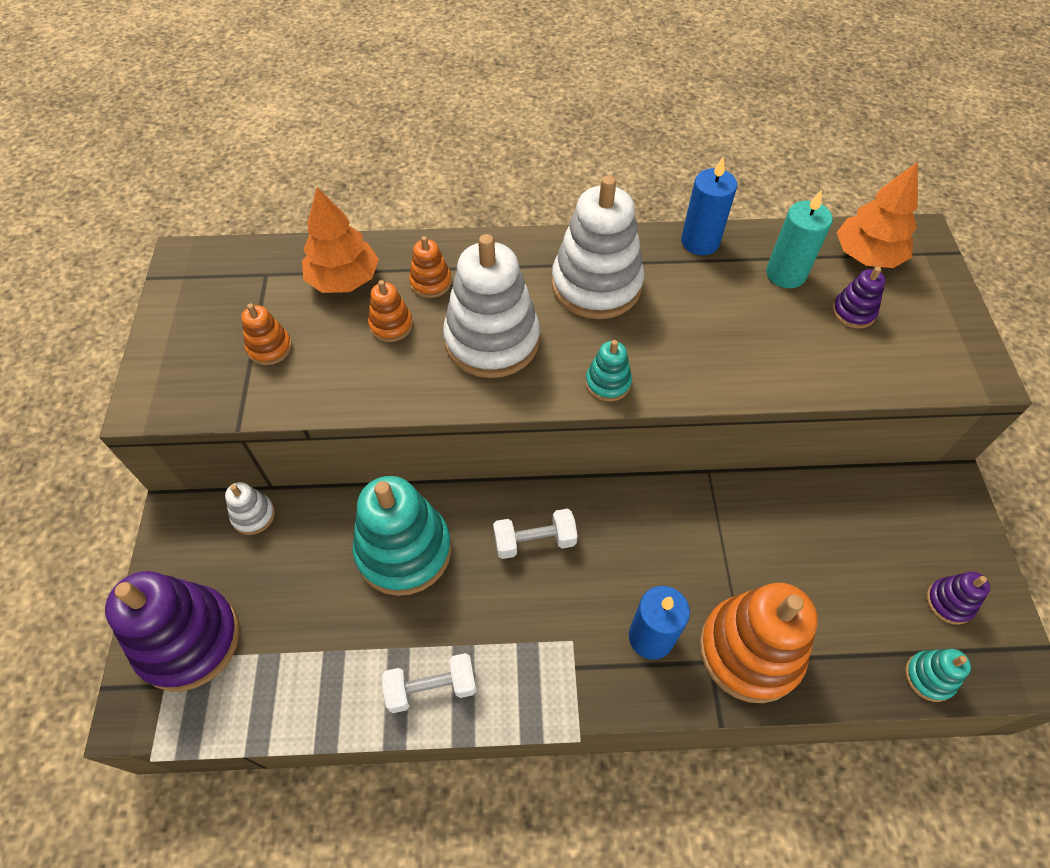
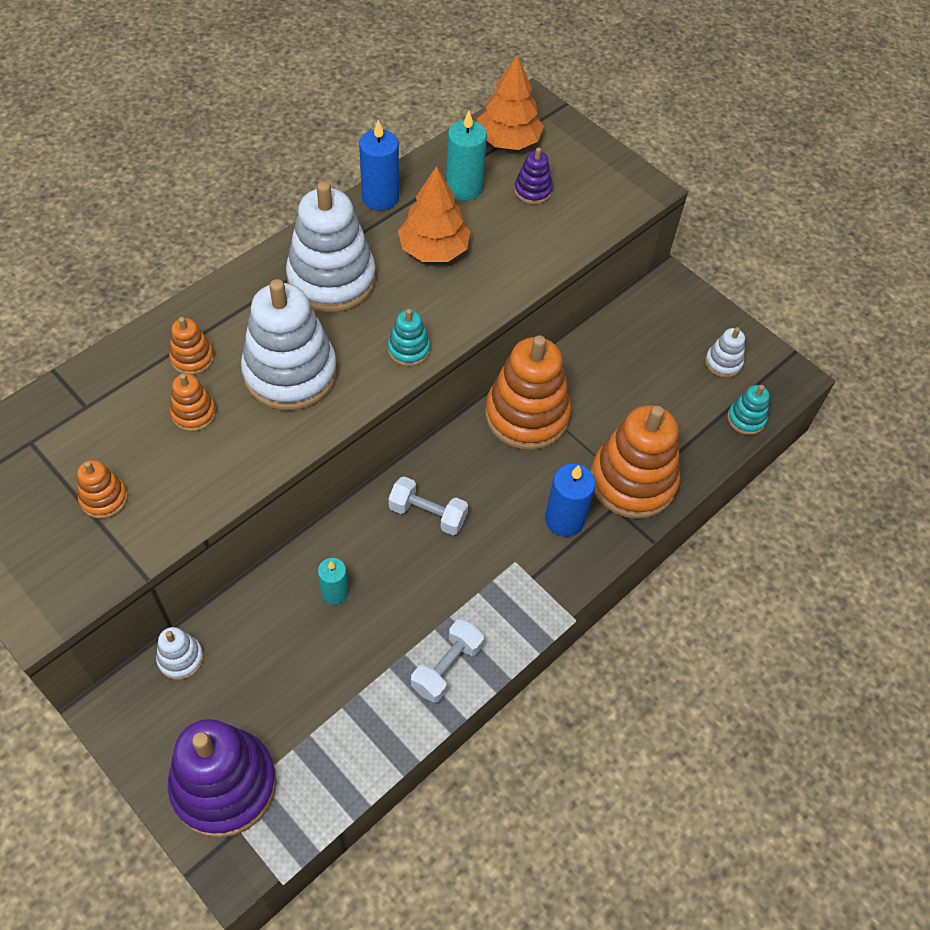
camera: 45 degrees left, 0 degrees up
(344, 279) = (111, 402): orange tree -> orange tree (434, 249)
(404, 550) = (334, 592): turquoise stacking toy -> turquoise candle
(534, 541) = (427, 514): white dumbbell -> white dumbbell turned 75 degrees clockwise
(698, 516) = (526, 415): none -> orange stacking toy
(949, 602) = (723, 363): purple stacking toy -> white stacking toy

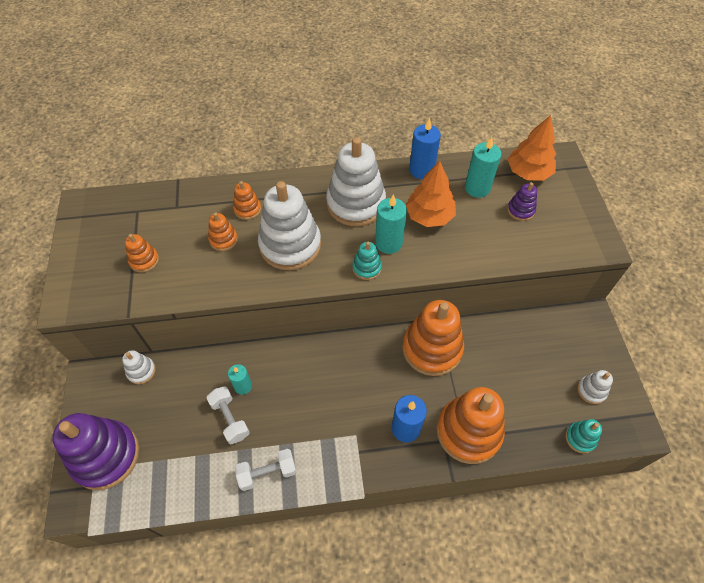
camera: 40 degrees right, 0 degrees up
(411, 306) = (388, 243): none -> turquoise candle
(427, 514) = (327, 373): white dumbbell -> white dumbbell (230, 419)

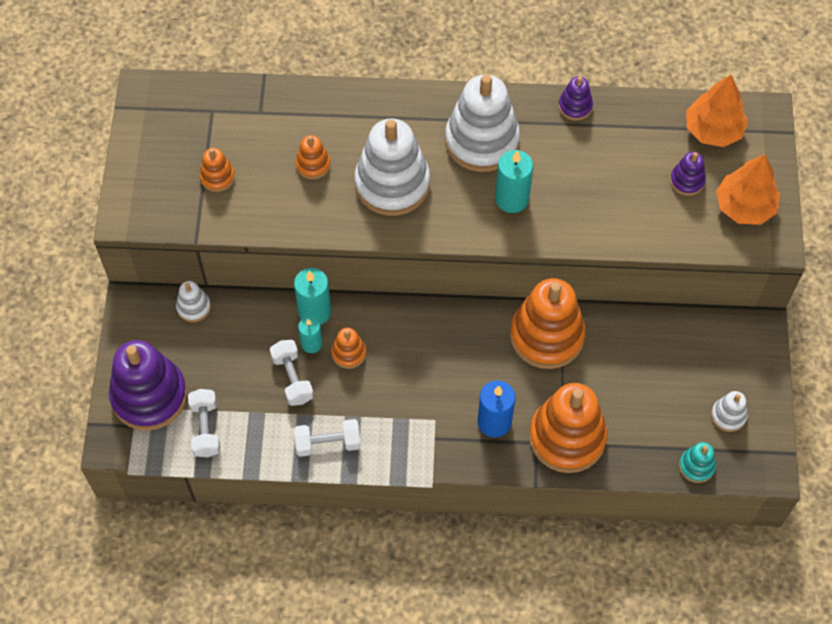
camera: 10 degrees right, 5 degrees up
(157, 478) = (205, 428): none -> white dumbbell
(247, 209) = (346, 128): orange stacking toy -> orange stacking toy (348, 353)
(366, 268) = (479, 226): turquoise stacking toy -> none
(421, 170) = (575, 106): blue candle -> purple stacking toy
(429, 216) = (570, 171): orange tree -> orange tree (744, 206)
(477, 188) = (640, 142): turquoise candle -> turquoise candle (314, 311)

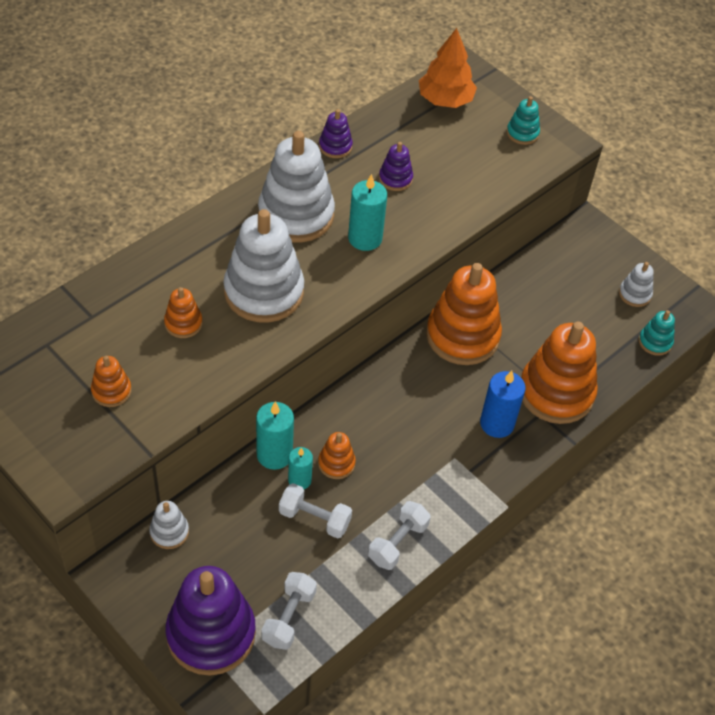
camera: 50 degrees left, 10 degrees down
(205, 428) = (289, 617): white dumbbell -> white dumbbell turned 75 degrees clockwise
(687, 181) = (467, 143): purple stacking toy -> purple stacking toy (395, 179)
(744, 206) = (522, 133): orange tree -> turquoise stacking toy

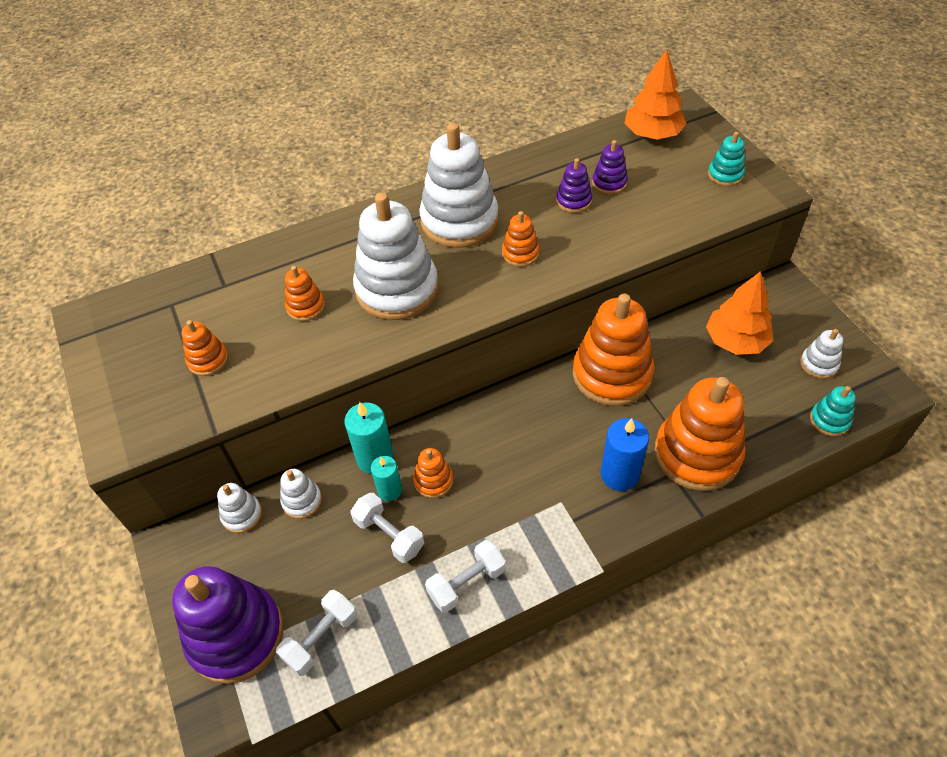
camera: 25 degrees right, 0 degrees up
(221, 507) = (302, 501): none -> white stacking toy
(335, 146) = (524, 163): purple stacking toy -> purple stacking toy (609, 183)
(365, 238) = (520, 253): turquoise candle -> orange stacking toy
(560, 285) = (735, 341): none -> orange tree

